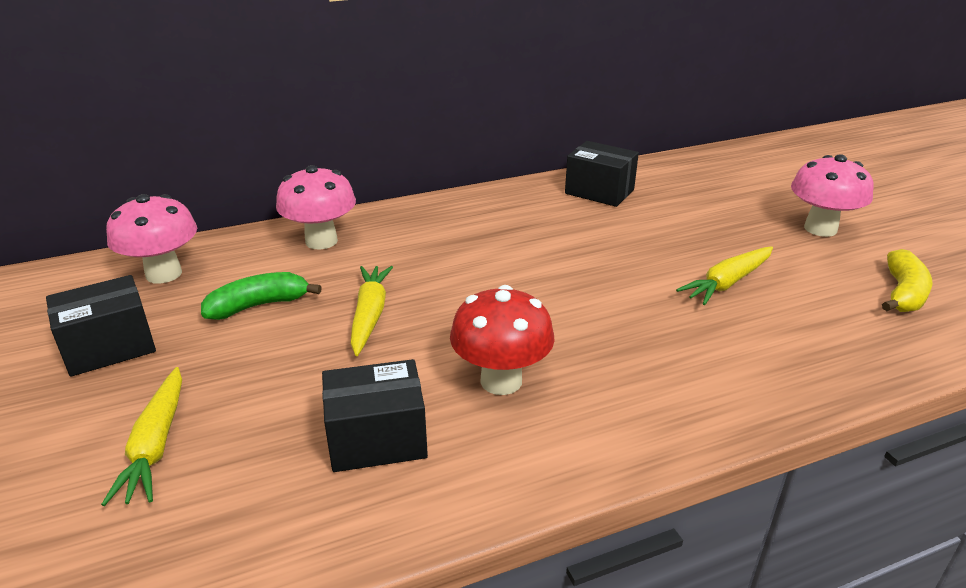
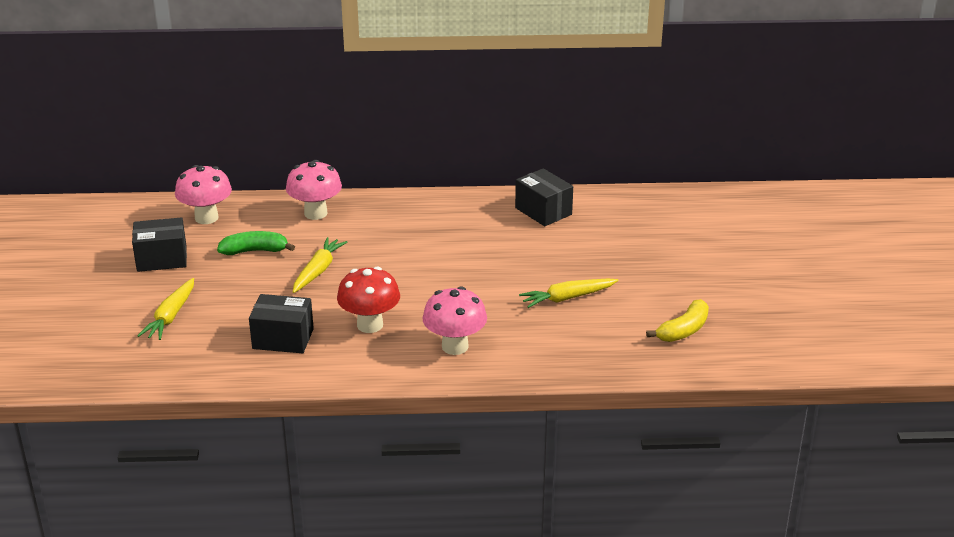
camera: 20 degrees right, 0 degrees up
(820, 229) = (683, 274): pink mushroom -> pink mushroom (455, 346)

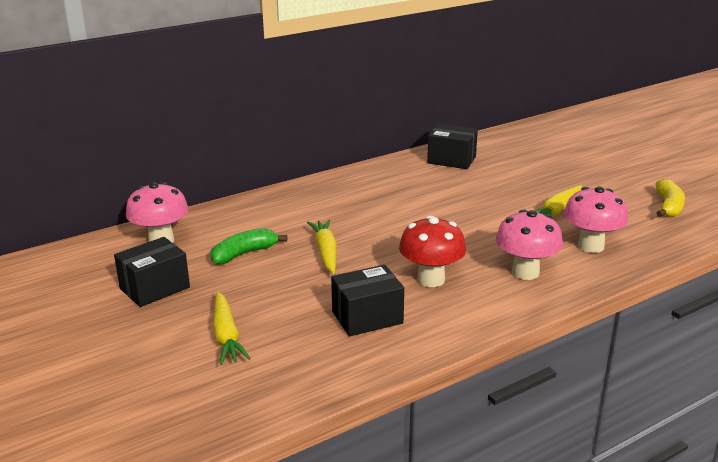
camera: 30 degrees left, 5 degrees down
(315, 213) = (265, 210): pink mushroom -> pink mushroom (591, 246)

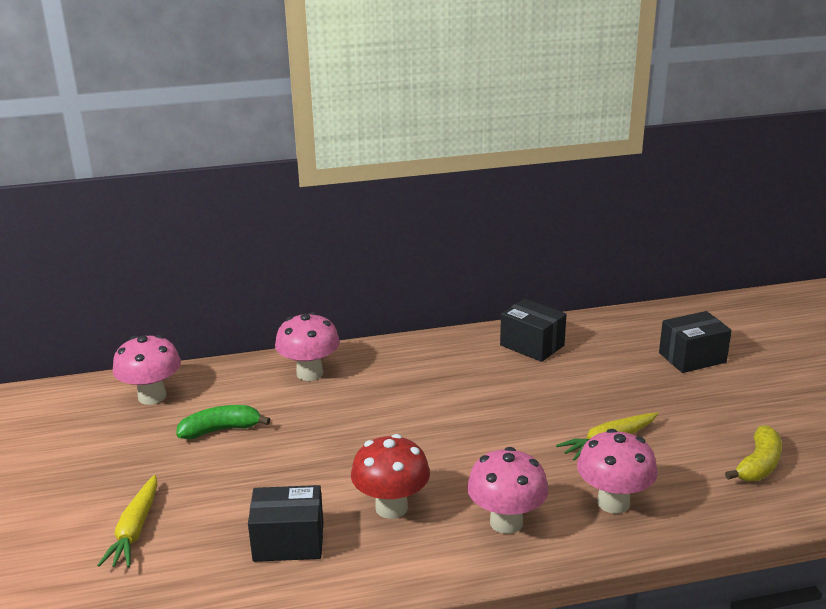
camera: 20 degrees right, 0 degrees up
(154, 288) = (108, 454): black box -> black box (692, 357)
(289, 204) = (309, 373): none -> pink mushroom
(326, 252) = (304, 445): yellow carrot -> none

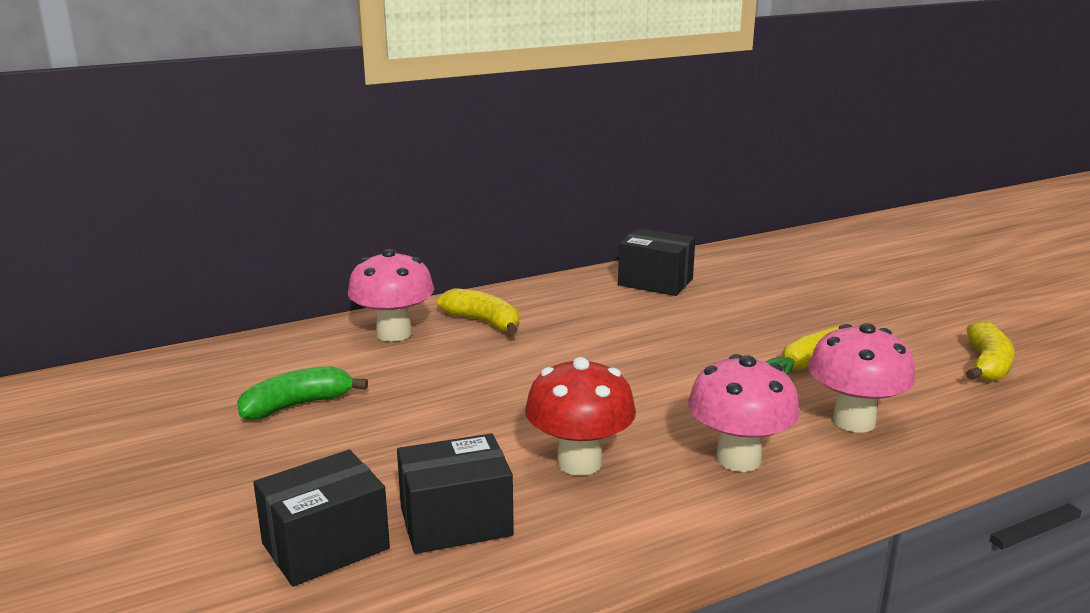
camera: 15 degrees left, 5 degrees down
(135, 530) = (213, 540): yellow carrot -> none
(152, 396) = (181, 379): pink mushroom -> none
(379, 370) = (483, 322): none -> yellow banana
(692, 357) = (841, 277): black box -> black box (325, 546)

